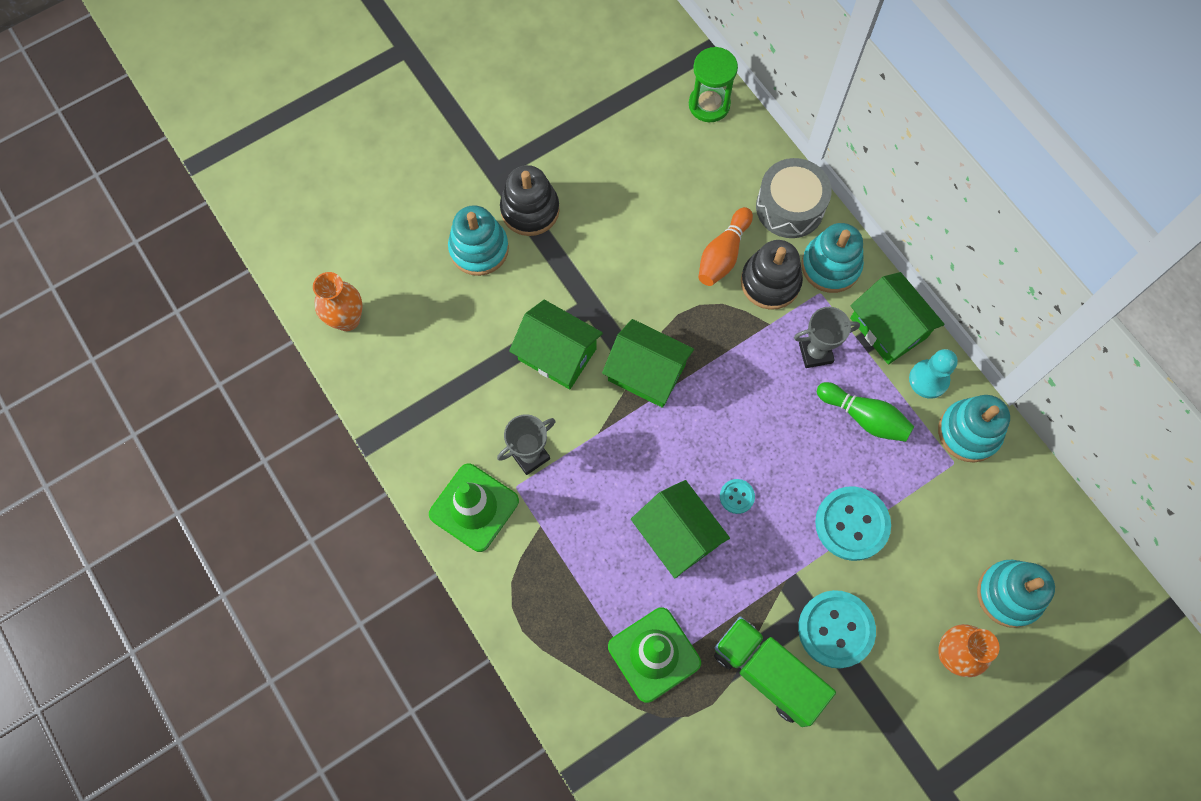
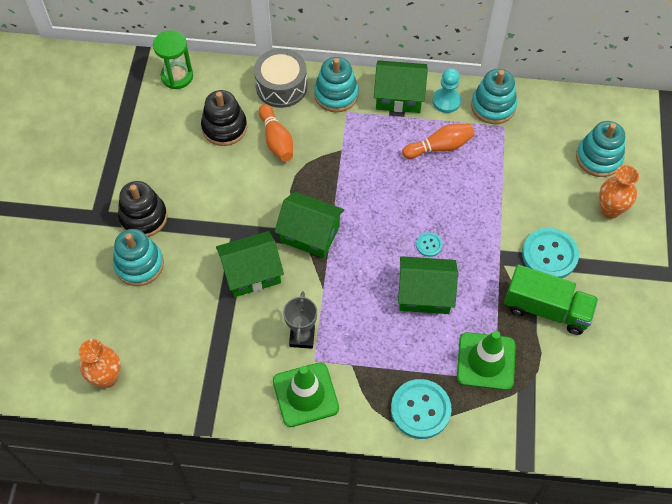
camera: 50 degrees left, 10 degrees down
(646, 372) = (310, 234): green house -> green house turned 45 degrees clockwise
(767, 673) = (546, 309): green truck -> green truck turned 150 degrees counterclockwise
(770, 282) = (316, 130): black stacking toy -> black stacking toy (224, 127)
(815, 353) = (380, 141): grey trophy -> none
(852, 524) = (496, 200): turquoise button -> turquoise button (420, 409)
(864, 417) = (439, 147): green bowling pin -> orange bowling pin

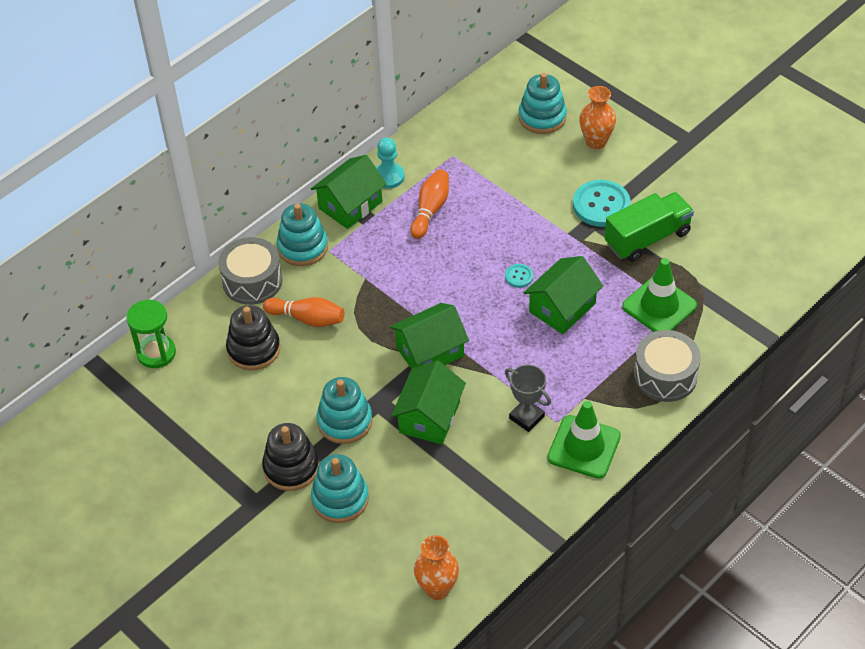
camera: 50 degrees left, 10 degrees down
(420, 409) = (665, 376): turquoise button -> grey drum
(493, 106) = (425, 150): turquoise stacking toy -> turquoise stacking toy (345, 421)

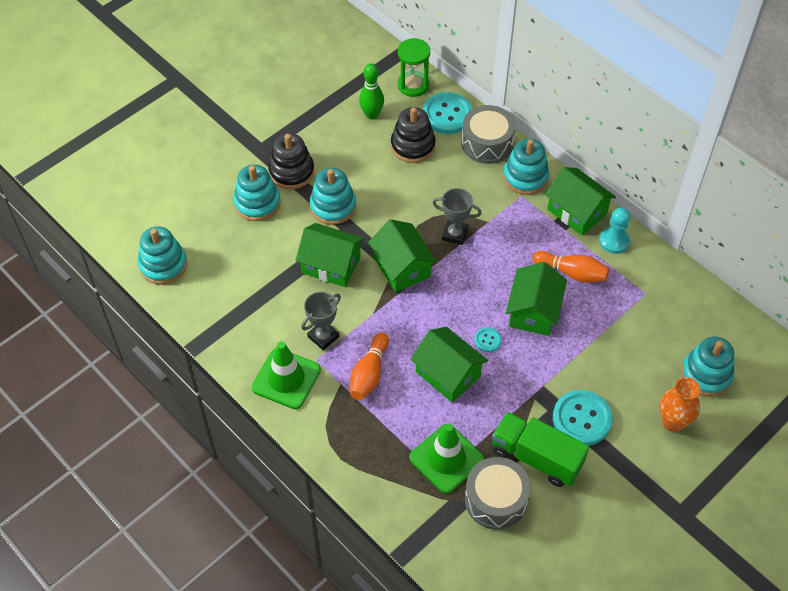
camera: 90 degrees right, 5 degrees up
(202, 392) = (372, 115): none -> green bowling pin
(206, 318) = (447, 114): none -> turquoise button
(307, 318) = (444, 181): orange bowling pin -> orange bowling pin (369, 373)
(383, 307) = (455, 234): none -> grey trophy
(437, 589) = (163, 265): orange vase -> turquoise stacking toy
(480, 240) = (533, 311): none -> green house
(647, 238) = (536, 457): green truck -> green truck turned 150 degrees clockwise
(665, 376) = (360, 454): grey drum -> grey drum (496, 500)

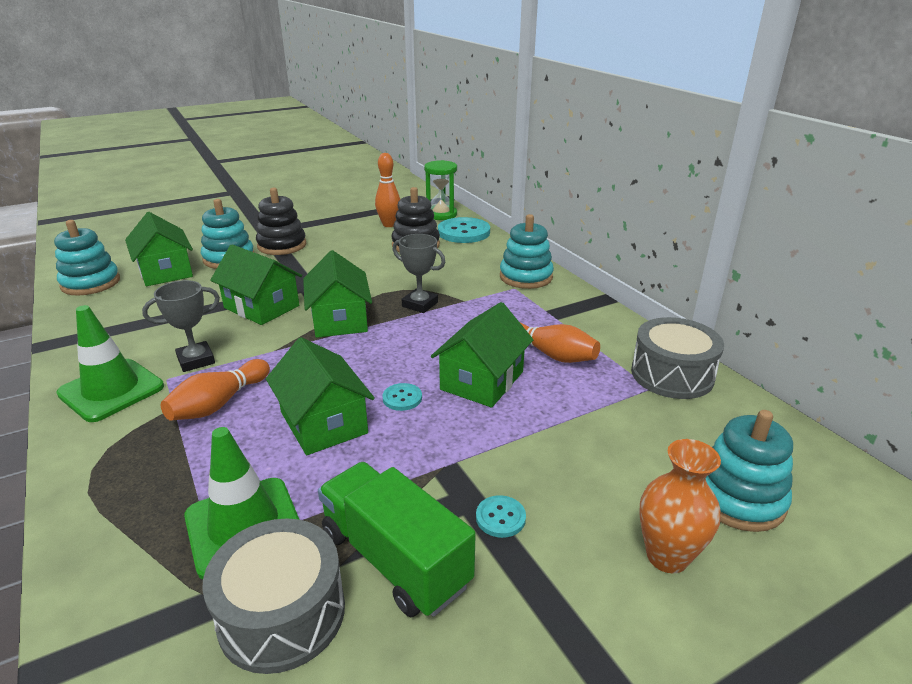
camera: 15 degrees right, 25 degrees down
(333, 206) = (302, 270): turquoise stacking toy -> none
(372, 115) = (389, 225): green bowling pin -> orange bowling pin
(487, 143) = (494, 252): grey drum -> grey drum (672, 374)
(577, 211) = (577, 307): green house -> green house (165, 271)
(582, 419) = (500, 518): turquoise button -> turquoise button, size x0.48
(614, 241) = (617, 336): turquoise pawn -> none

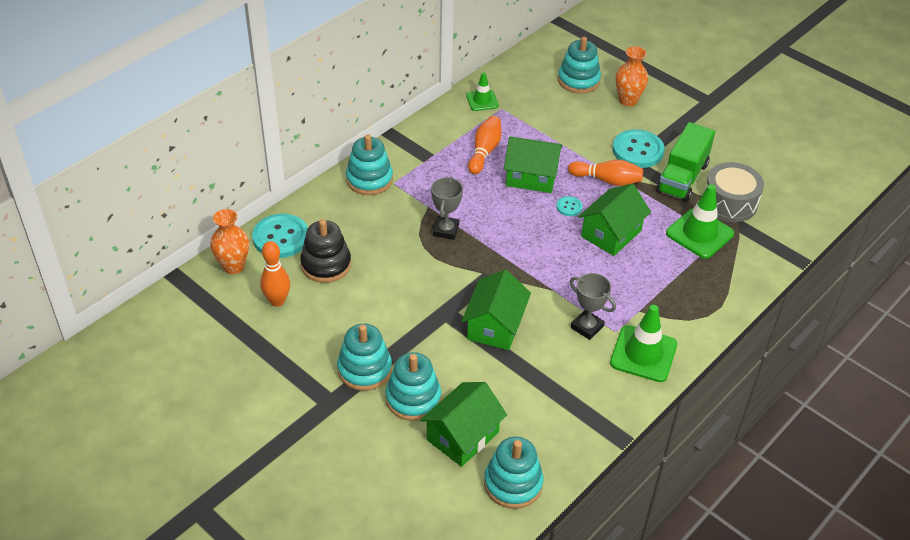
camera: 110 degrees left, 15 degrees up
(219, 403) = (623, 289): orange bowling pin -> orange bowling pin (607, 180)
(282, 245) = (364, 369): black stacking toy -> turquoise stacking toy
(340, 320) = (491, 269): green house -> none
(441, 214) = (233, 266): green hourglass -> orange vase
(500, 518) = (638, 150): turquoise button -> turquoise button, size x2.10
(672, 374) = (482, 100): grey drum -> green traffic cone

